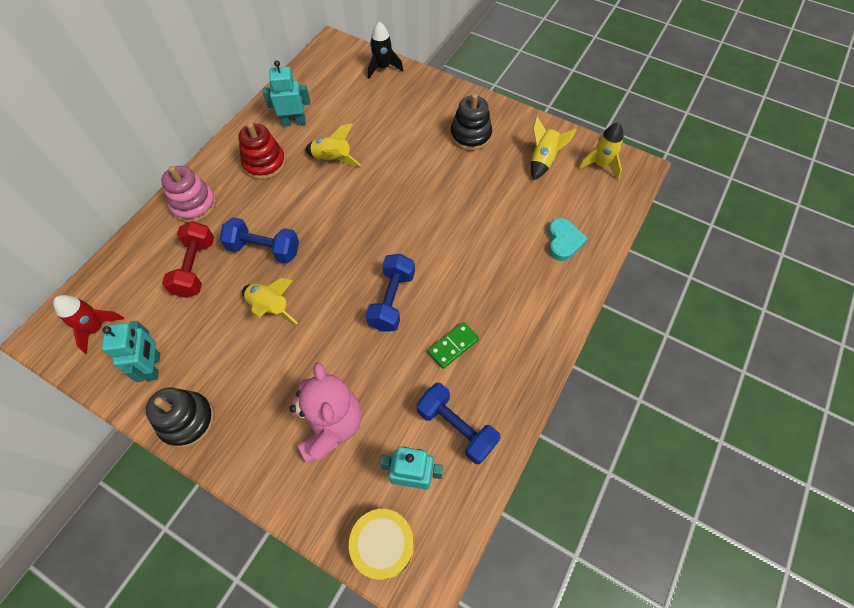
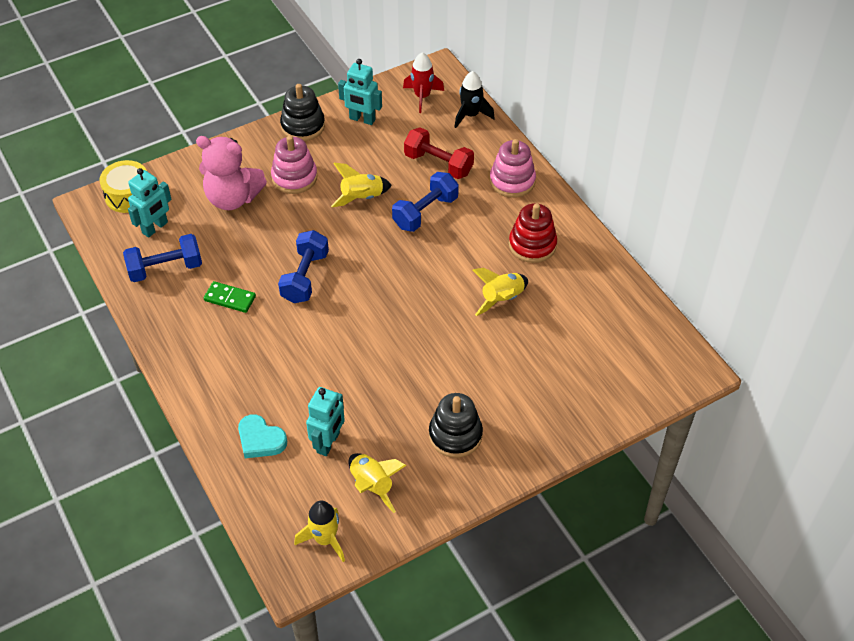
camera: 120 degrees right, 10 degrees down
(271, 382) = (294, 177): none -> pink stacking toy
(294, 122) = (578, 287): turquoise robot -> turquoise robot (328, 443)
(383, 68) = (622, 402): black rocket -> black rocket (470, 115)
(392, 300) = (305, 277): blue dumbbell -> blue dumbbell turned 60 degrees clockwise
(453, 346) = (230, 298): green domino -> green domino turned 60 degrees counterclockwise

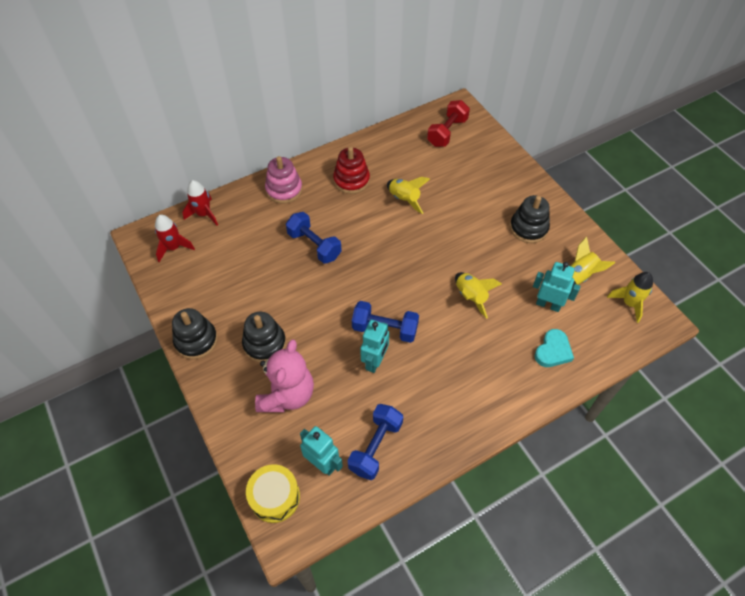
camera: 90 degrees left, 5 degrees up
(165, 268) = (375, 447): blue dumbbell -> blue dumbbell turned 45 degrees clockwise
(230, 298) = (410, 386): green domino -> none
(294, 177) = (264, 343): pink stacking toy -> black stacking toy
(361, 198) = (294, 290): yellow rocket -> yellow rocket (471, 297)
(362, 119) = (195, 292): turquoise robot -> turquoise robot (375, 361)
(438, 164) = (259, 236): red dumbbell -> red dumbbell (447, 132)
(470, 115) = (204, 214): black rocket -> red rocket

